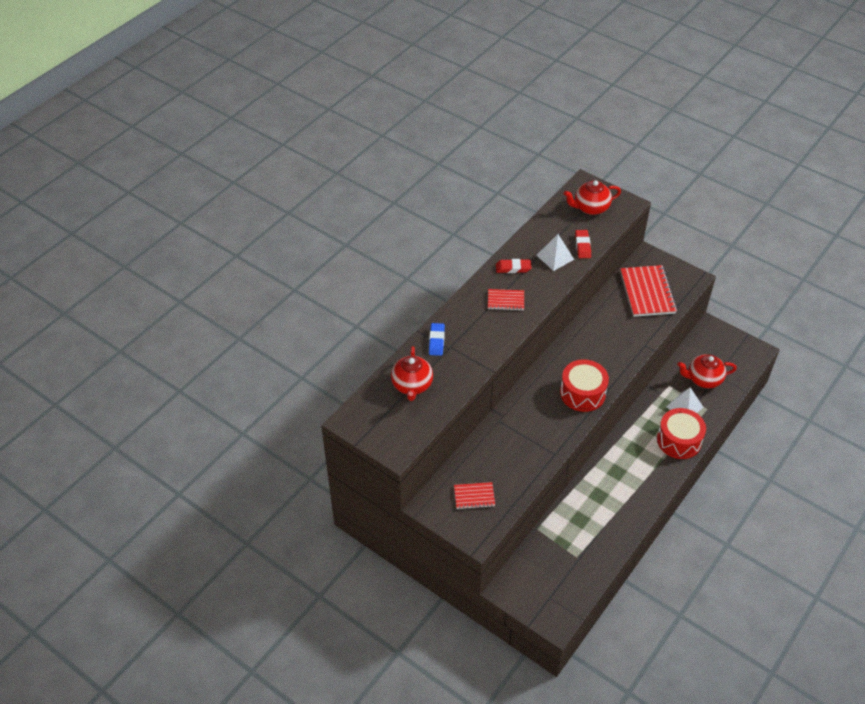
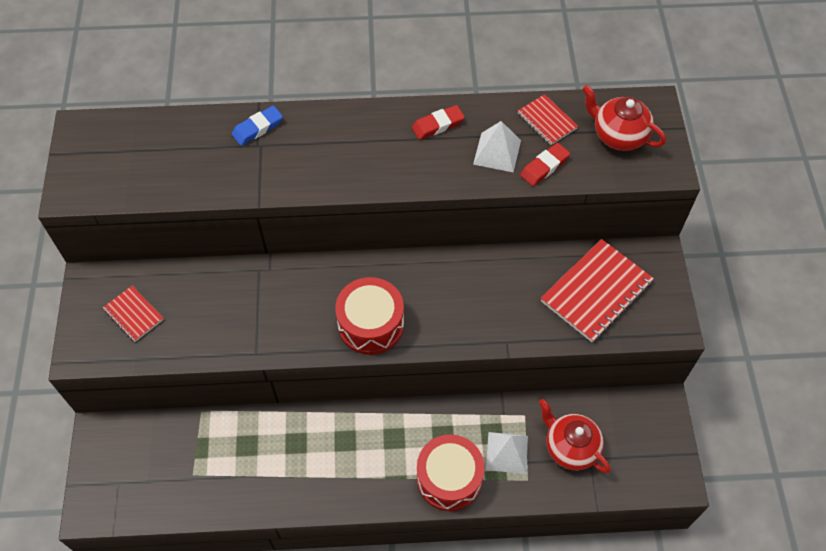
camera: 50 degrees right, 10 degrees up
(412, 385) = (173, 148): red teapot -> none
(505, 300) = (379, 150): red notebook -> red notebook (547, 121)
(513, 268) = (438, 125): red eraser -> red eraser turned 75 degrees counterclockwise

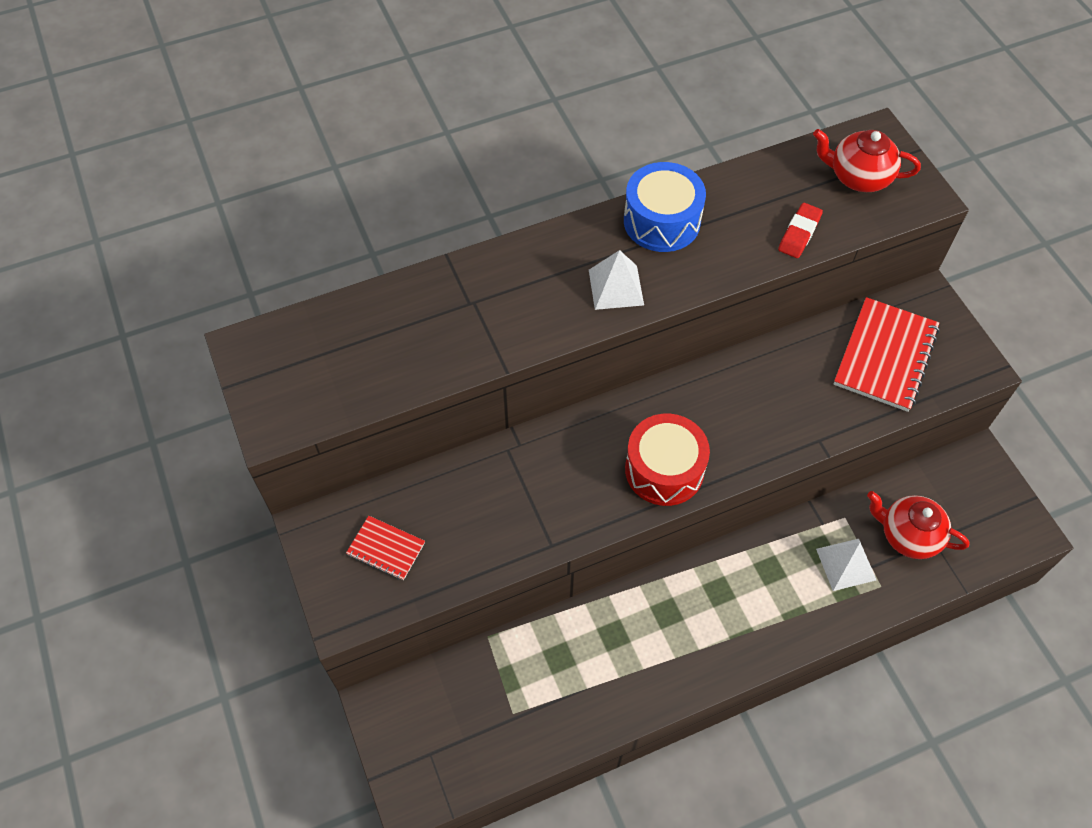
camera: 20 degrees left, 0 degrees up
(258, 128) = (460, 284): blue eraser -> none
(438, 125) = (661, 221): red eraser -> blue drum
(449, 478) = (799, 614): red drum -> none
(497, 152) = (741, 232): white pyramid -> white pyramid (616, 287)
(547, 121) = (776, 183): red notebook -> none

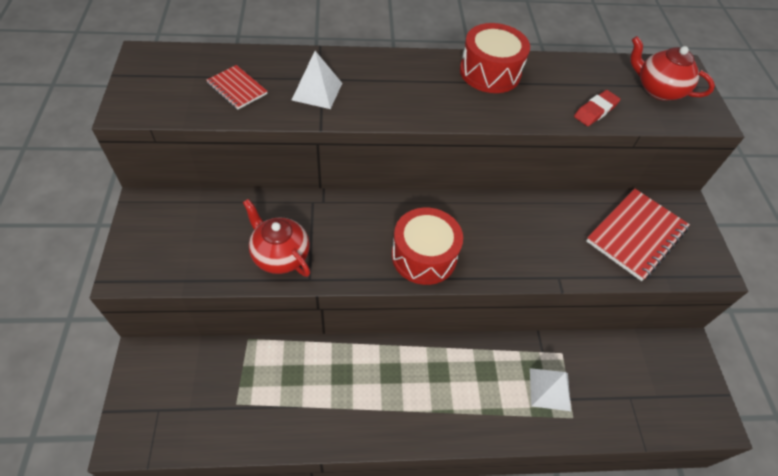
camera: 15 degrees right, 5 degrees down
(386, 549) = (186, 237): red notebook -> red notebook (237, 88)
(616, 287) = (434, 101): white pyramid -> white pyramid (317, 91)
(661, 221) = (490, 72): blue drum -> red drum
(908, 535) = (610, 385): red teapot -> red teapot (280, 255)

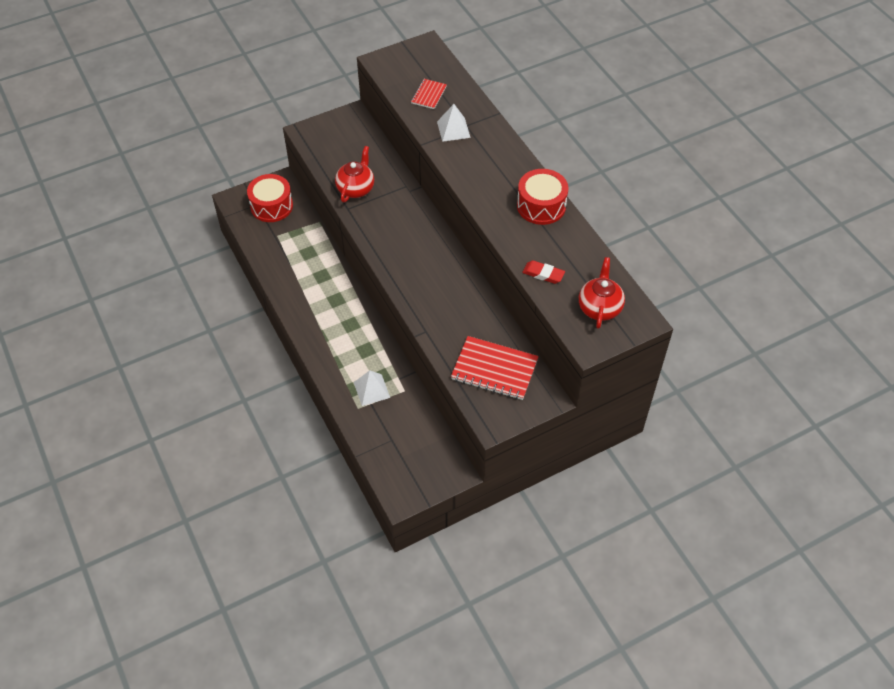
camera: 70 degrees right, 0 degrees up
(424, 256) = (398, 255): red drum -> red drum (271, 206)

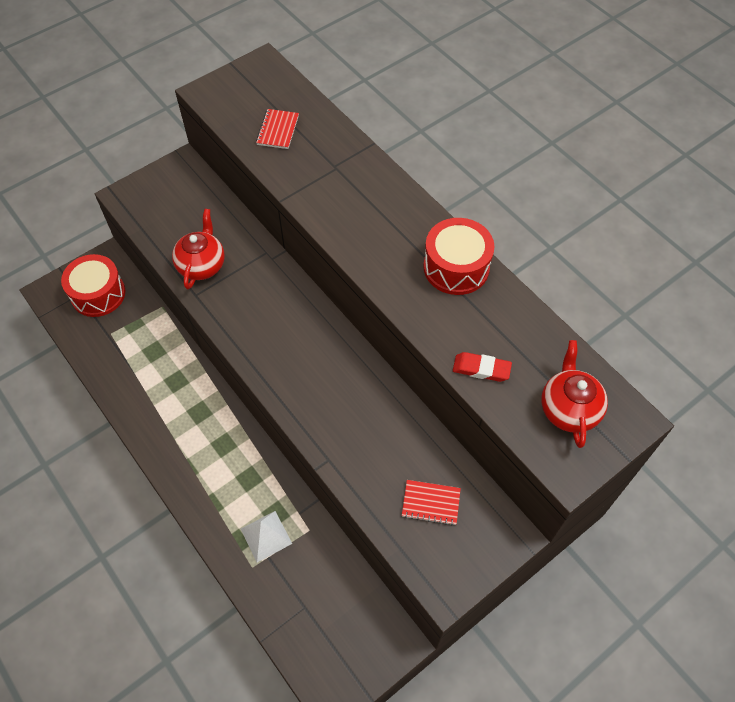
camera: 10 degrees left, 5 degrees up
(453, 129) = (319, 174): white pyramid -> none
(494, 369) = (431, 503): red notebook -> red notebook, size x0.53

